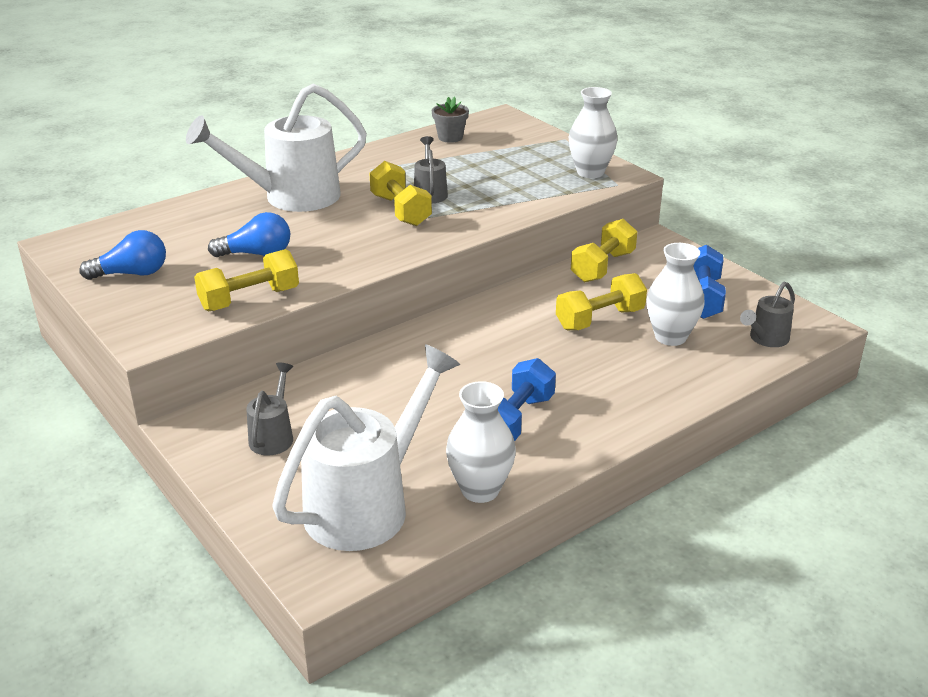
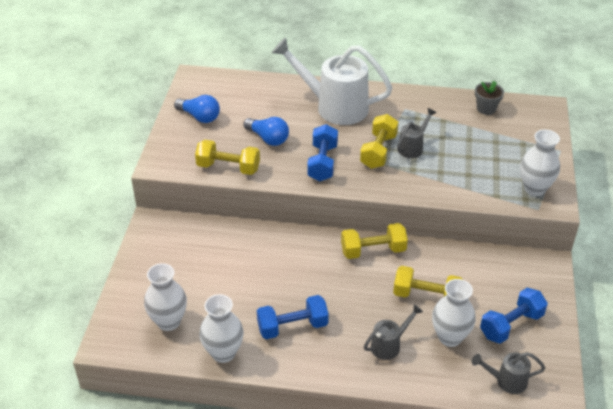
camera: 45 degrees right, 10 degrees up
(273, 436) = (178, 253): grey watering can -> grey watering can (389, 345)
(356, 245) = (322, 163): none -> blue dumbbell
(367, 504) = (168, 321): white watering can -> white vase
(602, 267) = (482, 260): yellow dumbbell -> yellow dumbbell (373, 250)

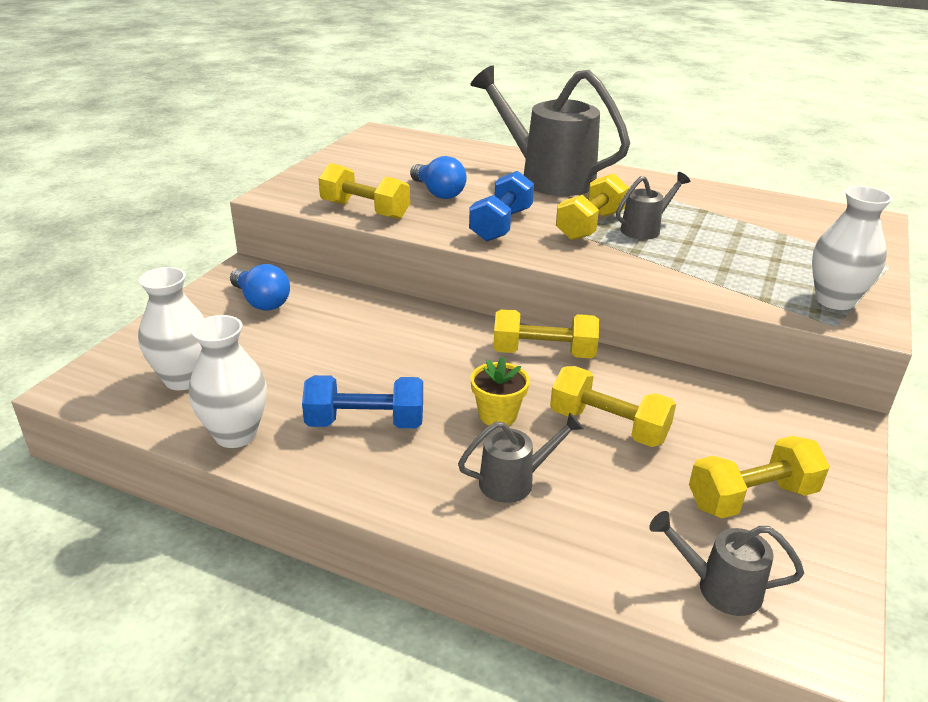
camera: 15 degrees right, 10 degrees down
(199, 117) = (361, 163): blue light bulb -> blue light bulb (261, 301)
(334, 107) = (548, 178): white watering can -> grey watering can
(364, 303) = (497, 415): none -> yellow flower pot
(450, 337) = (629, 492): white vase -> none
(486, 108) = (774, 208): grey flower pot -> none
(511, 325) = (751, 497): blue dumbbell -> yellow dumbbell

